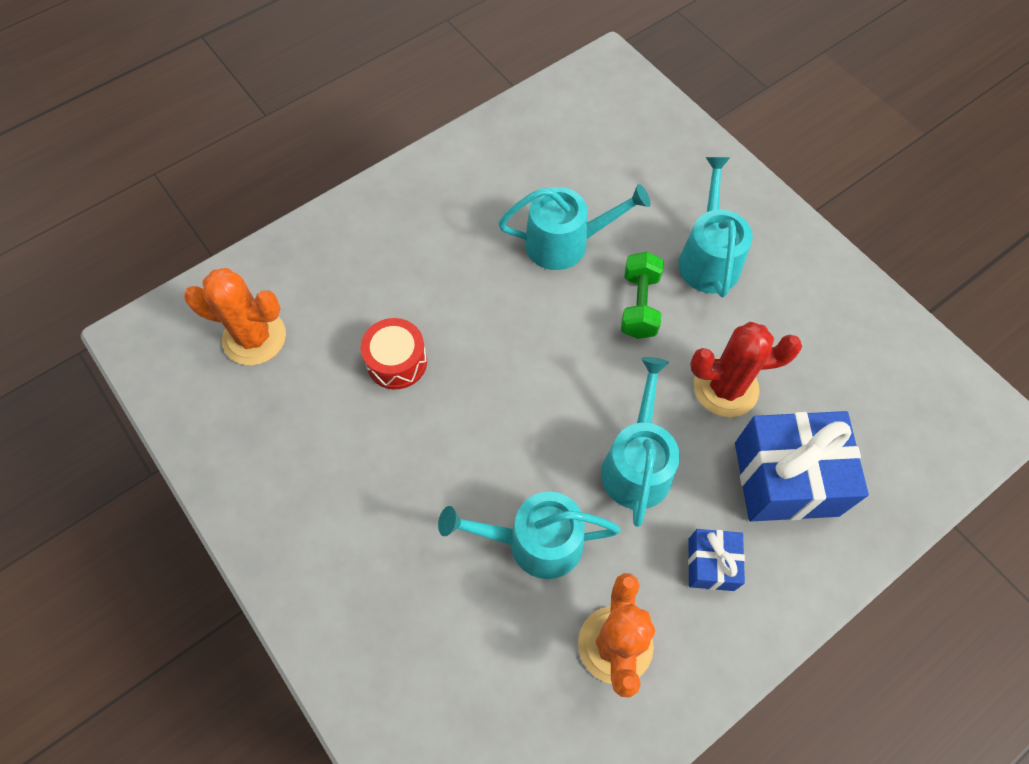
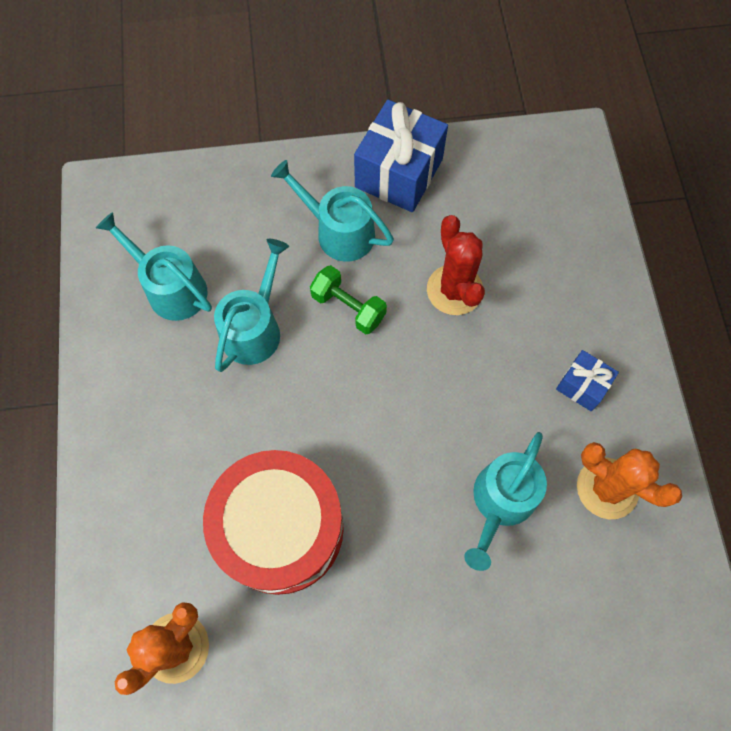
camera: 60 degrees left, 5 degrees up
(397, 361) = (280, 529): red drum -> red drum, size x2.11
(637, 464) = (480, 390): turquoise watering can -> turquoise watering can (171, 288)
(725, 387) = (454, 290): red cactus -> red cactus turned 45 degrees counterclockwise
(786, 479) = (546, 296): blue gift -> blue gift (399, 173)

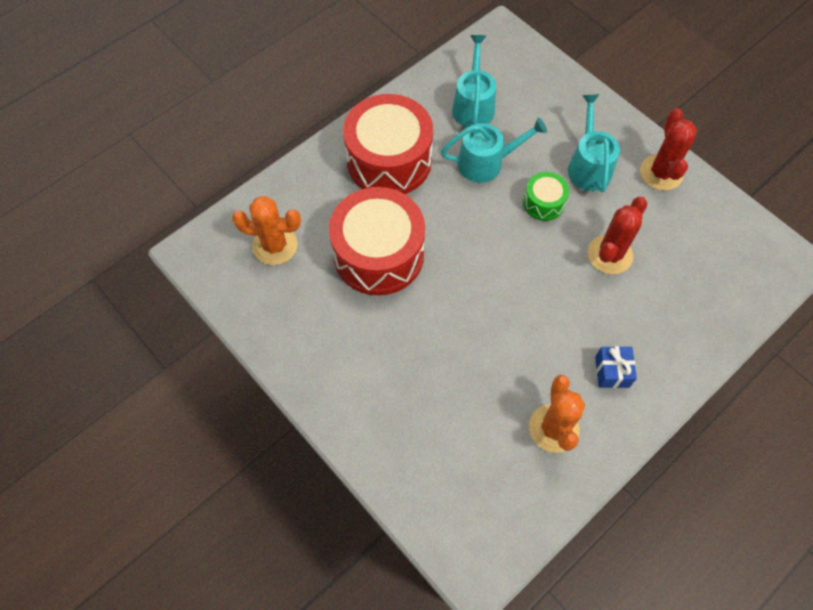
camera: 55 degrees right, 5 degrees down
(167, 430) = (389, 161): none -> red drum
(348, 307) = (543, 203): green dumbbell -> green drum
(399, 173) = (661, 173): blue gift -> red cactus
(501, 501) = (492, 367): turquoise watering can -> none

